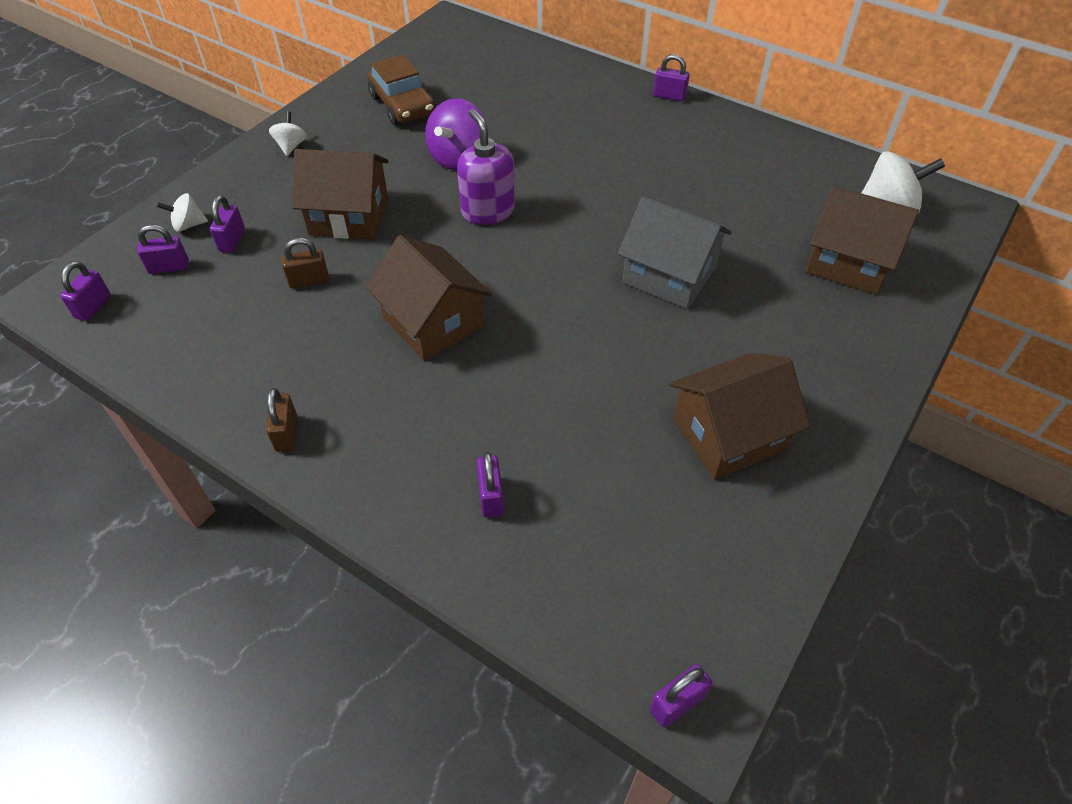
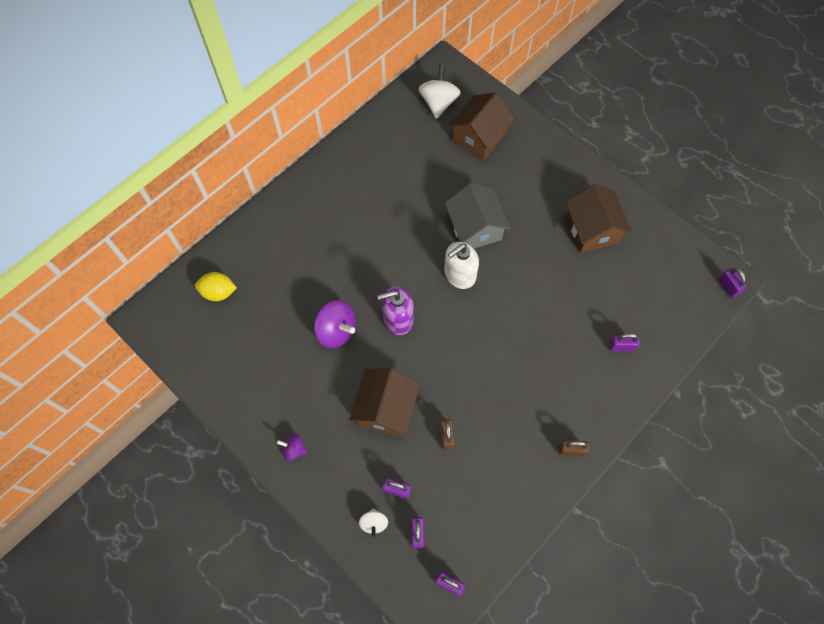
camera: 80 degrees left, 15 degrees up
(291, 146) = (294, 449): white spinning top -> purple spinning top
(403, 105) = (261, 364): brown car -> none
(433, 322) = (495, 363): brown house -> none
(492, 62) = (219, 292): none -> yellow lemon
(578, 266) = (459, 275): none -> white soap dispenser
(669, 96) = (297, 184): purple padlock -> none
(669, 275) = (475, 228): grey house -> grey house turned 60 degrees counterclockwise

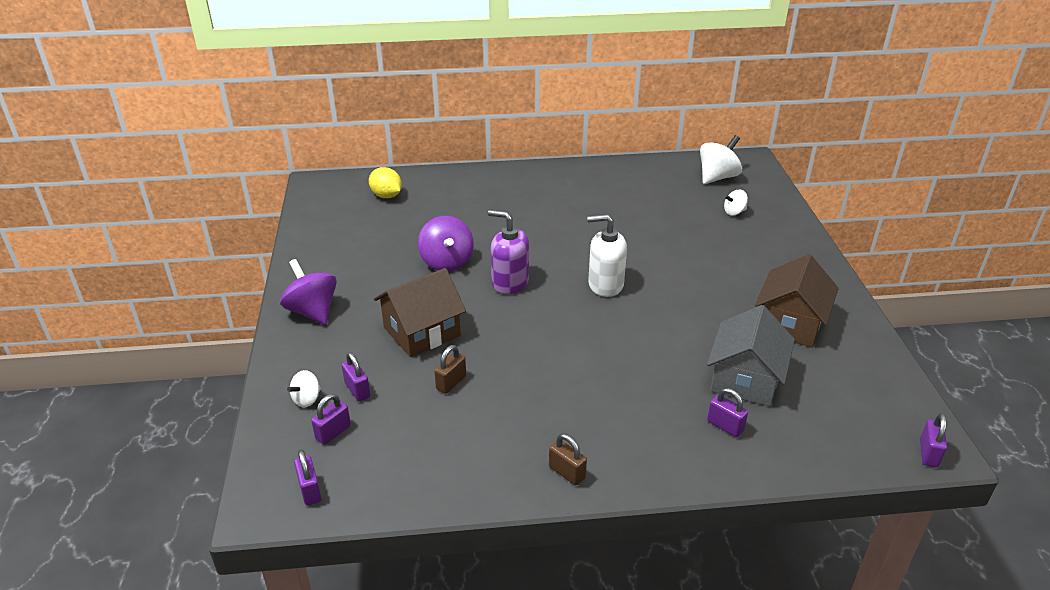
camera: 40 degrees right, 30 degrees down
(294, 449) = (312, 311): purple spinning top -> purple spinning top, size x1.84
(475, 228) = (659, 263): grey house -> grey house (745, 379)
(479, 137) = (734, 212): brown house -> white spinning top

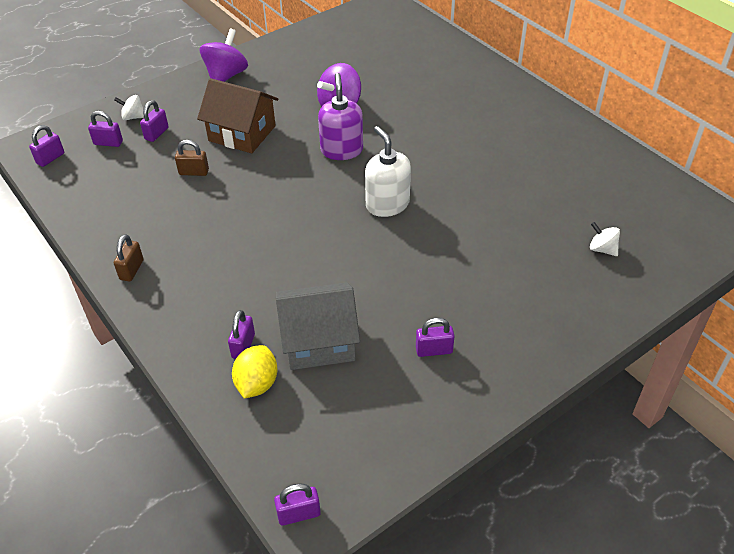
camera: 60 degrees right, 10 degrees up
(386, 196) = (402, 40): yellow lemon -> yellow lemon (257, 384)
(717, 177) = (660, 215): white spinning top -> none
(790, 323) = (434, 350): brown house -> purple padlock

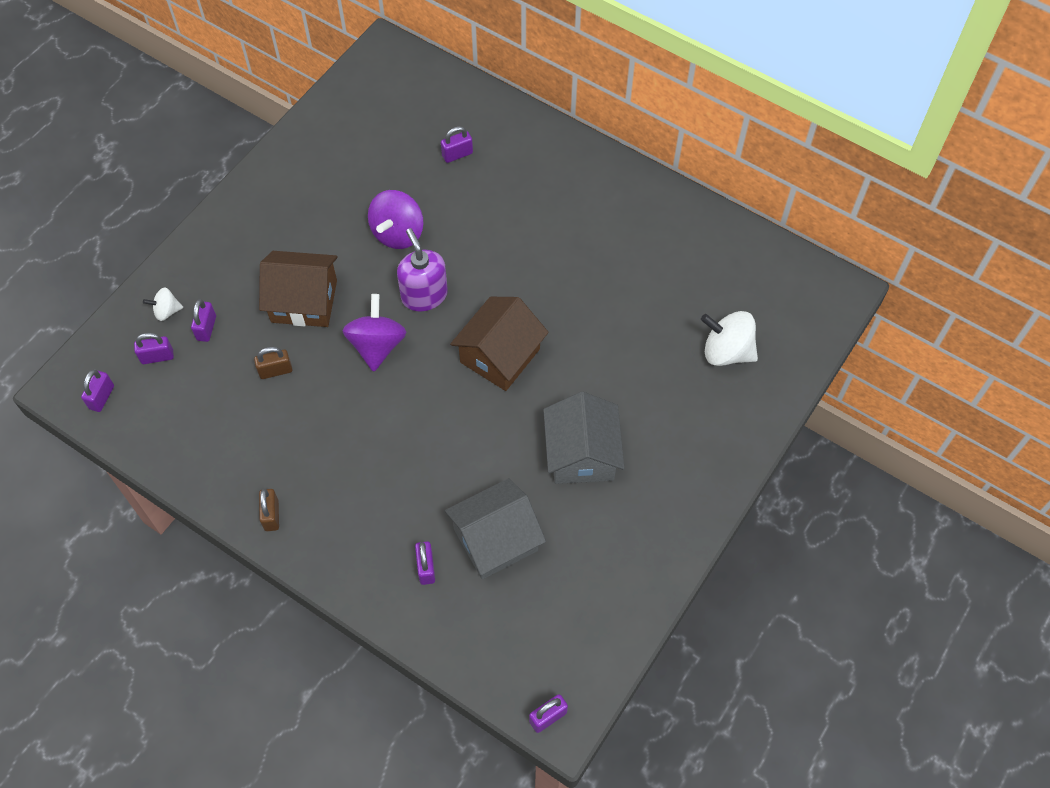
camera: 20 degrees left, 15 degrees up
(226, 76) = (246, 219): purple spinning top -> purple spinning top (377, 345)
(257, 384) = (456, 604): yellow lemon -> none
(387, 204) = (500, 355): white soap dispenser -> brown house
(431, 294) = (581, 454): none -> grey house
(434, 350) = (606, 516): purple padlock -> purple padlock (457, 154)
(602, 249) = (726, 351): white spinning top -> white spinning top, size x1.84

